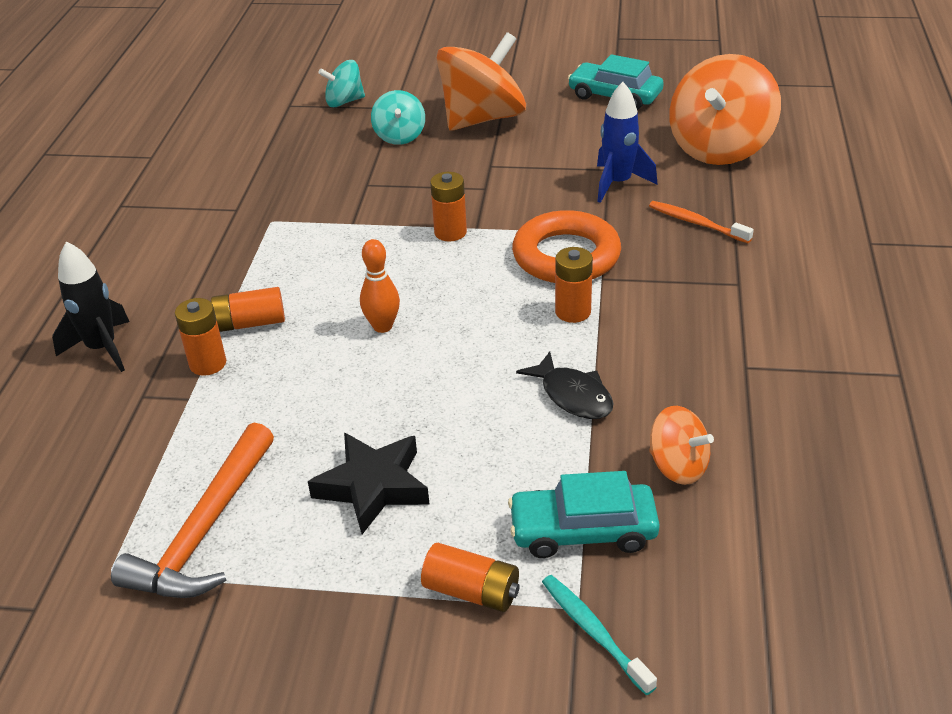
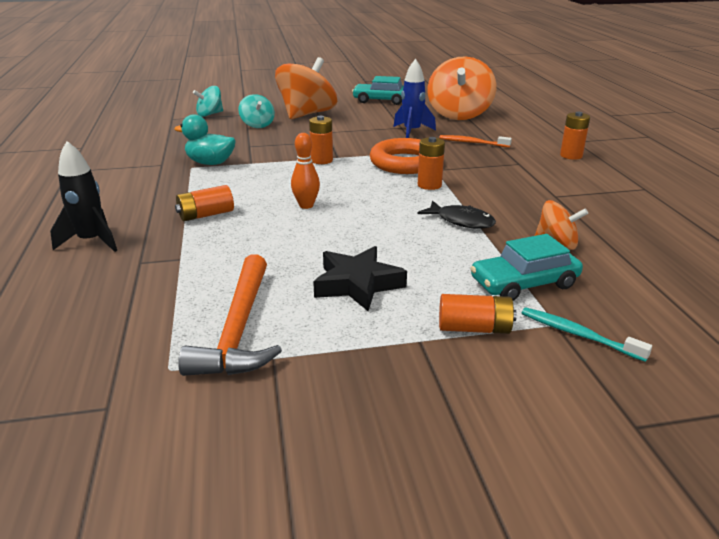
camera: 20 degrees left, 10 degrees down
(208, 363) = (185, 238): orange battery -> orange battery (571, 155)
(299, 216) = (210, 163): none -> turquoise duck

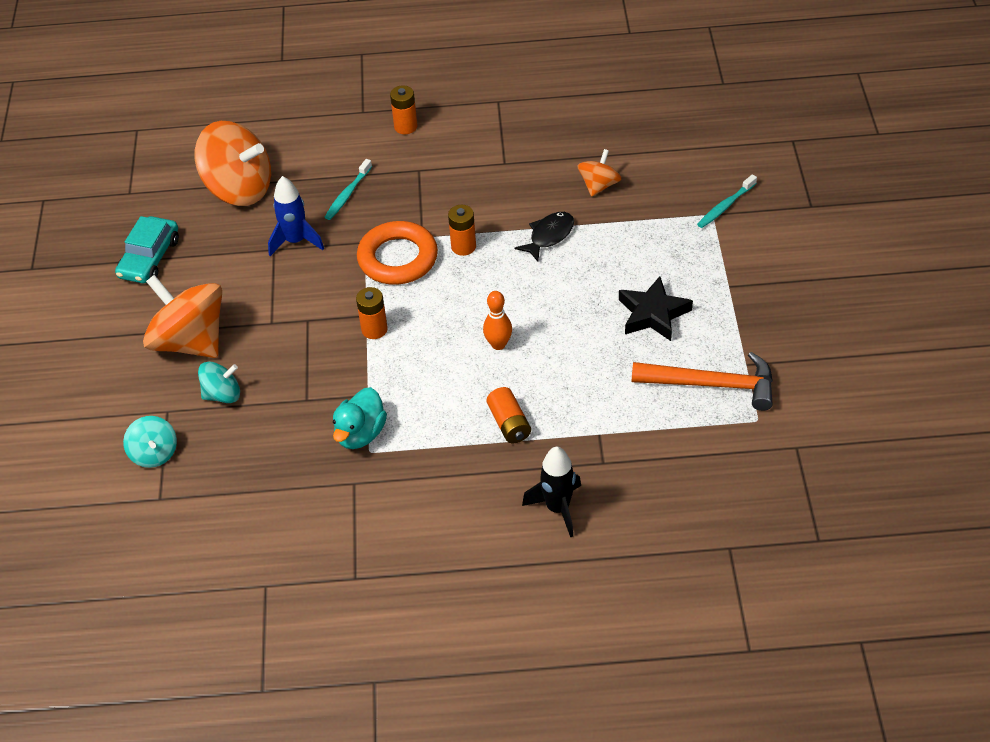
camera: 80 degrees left, 20 degrees up
(472, 143) = (347, 194): orange toothbrush -> turquoise toothbrush
(474, 328) = (716, 256): orange battery -> none
(524, 283) = (659, 218): turquoise car -> none

